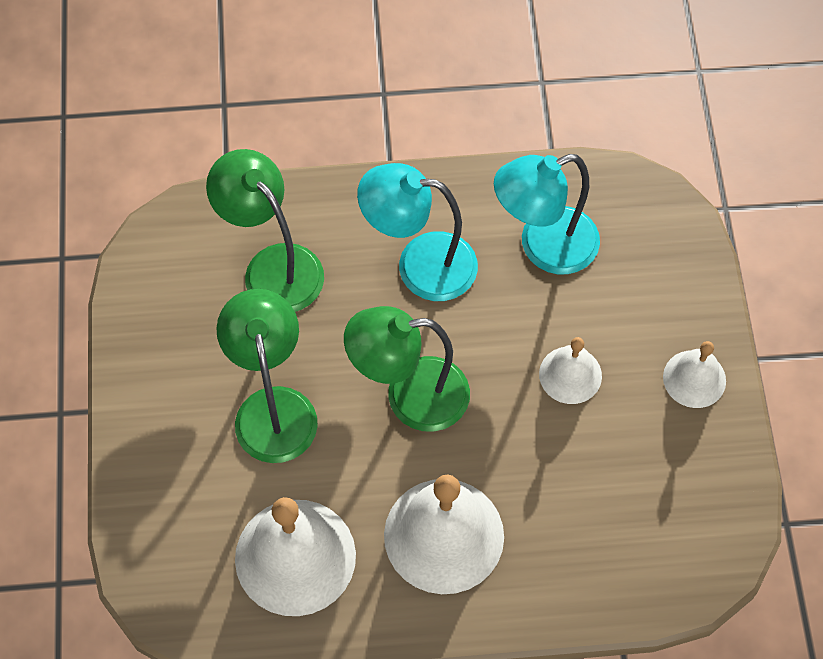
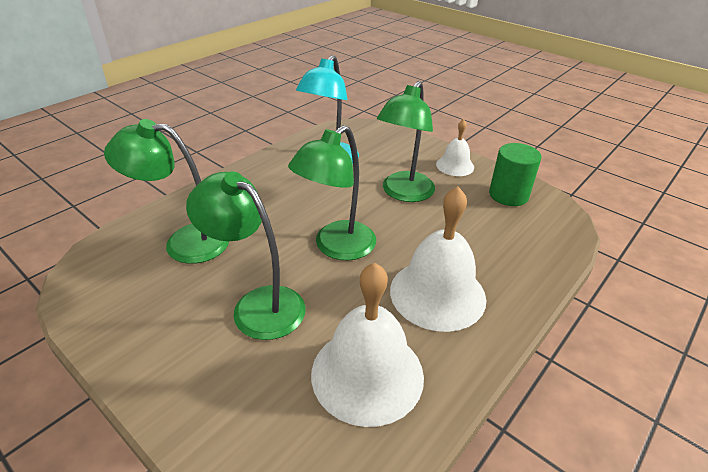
camera: 45 degrees left, 25 degrees down
(420, 265) = (275, 197): turquoise lamp -> none
(570, 375) = (403, 193): white bell -> green lamp
(694, 481) = (508, 195): none -> green cylinder

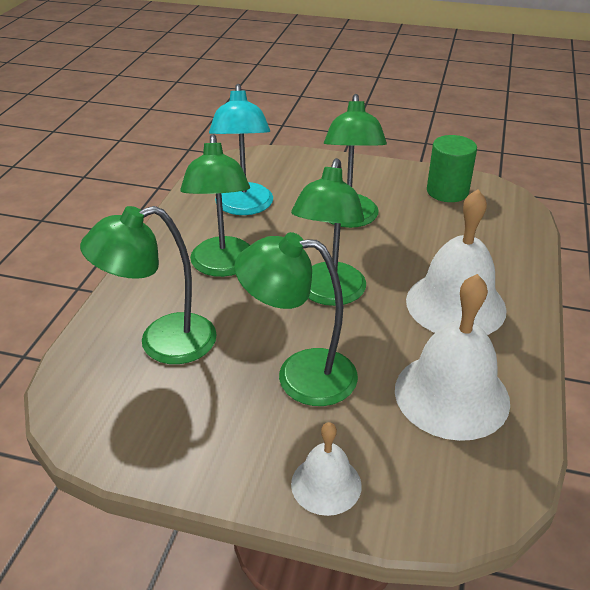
camera: 25 degrees left, 0 degrees up
(276, 200) = (222, 266): none -> green lamp
(455, 165) = (375, 176): white bell -> white bell (326, 484)

